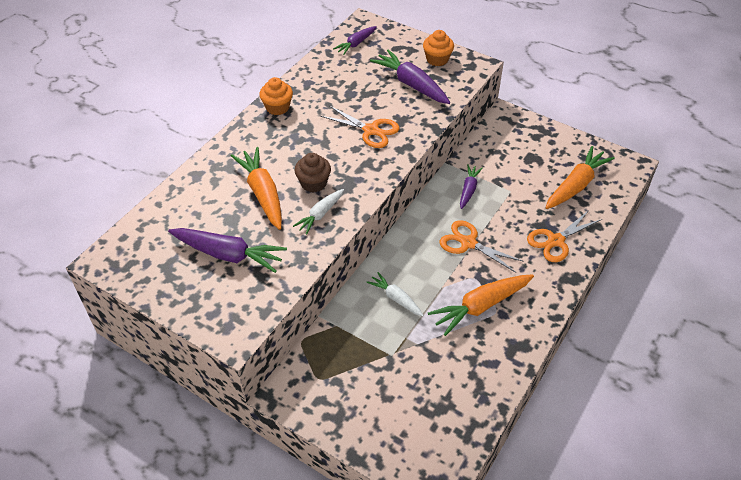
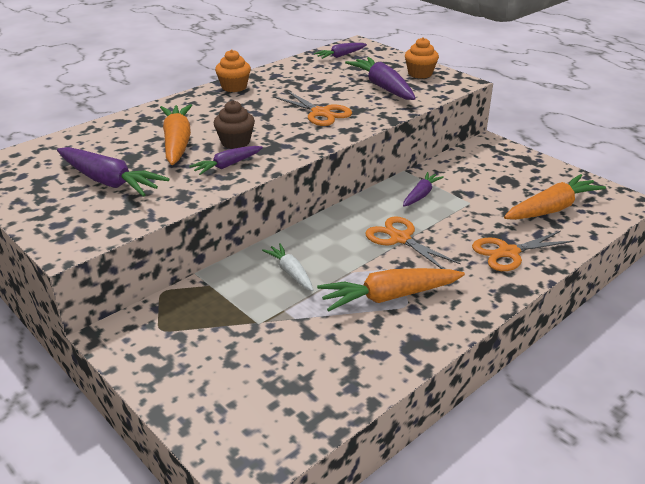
camera: 15 degrees right, 15 degrees down
(320, 214) = (227, 165): white carrot -> purple carrot

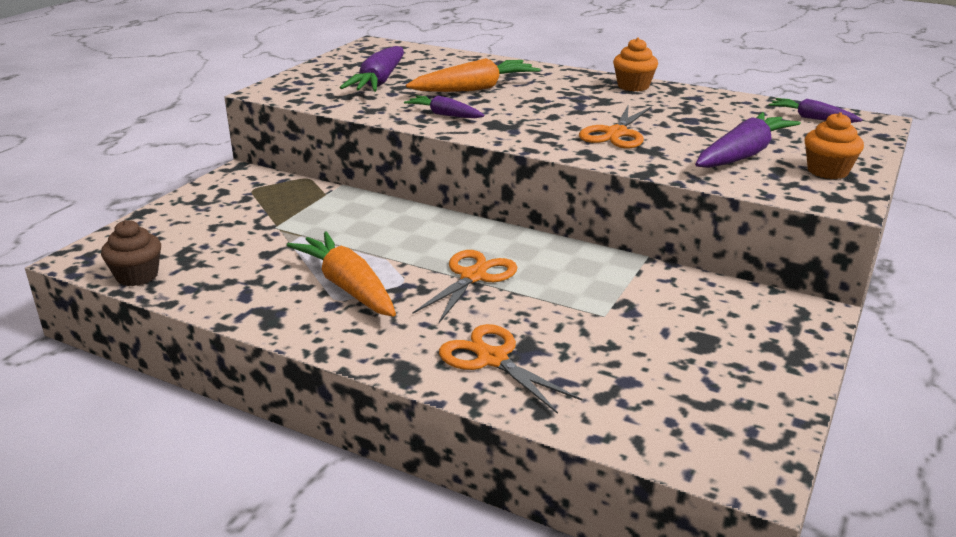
camera: 70 degrees right, 5 degrees down
(235, 142) = (499, 109): brown cupcake -> brown cupcake (137, 276)
(291, 273) = (366, 226): white carrot -> none
(421, 195) = (591, 276): purple carrot -> none
(551, 209) = (649, 389): orange carrot -> none

